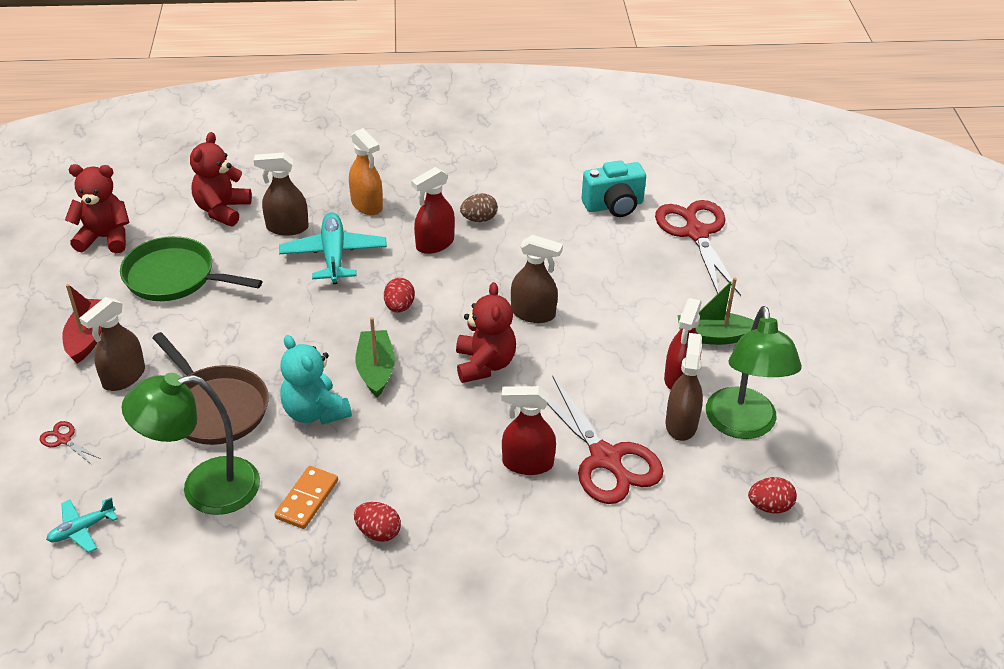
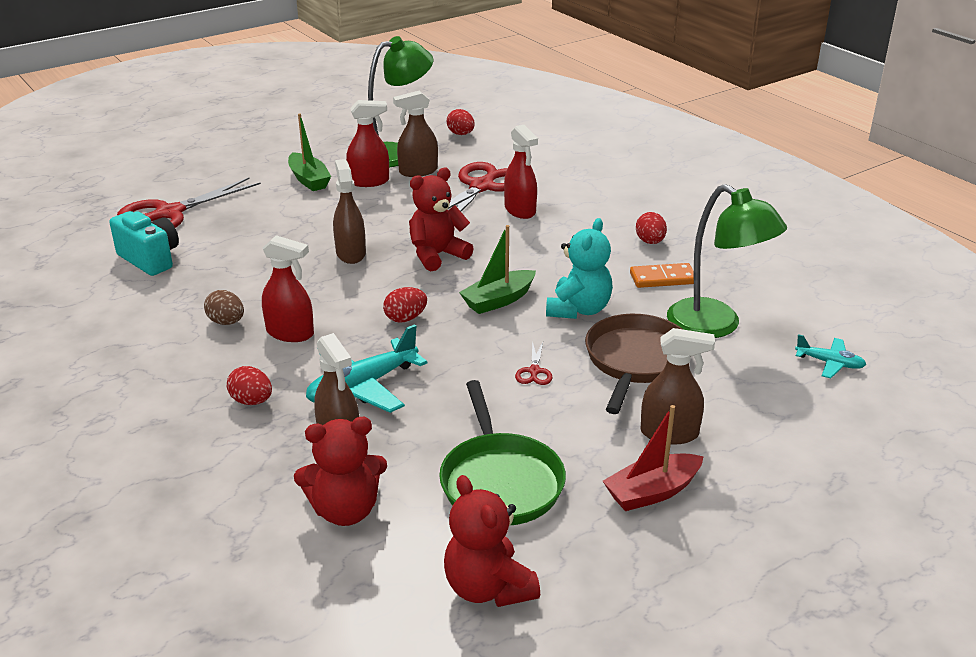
camera: 120 degrees left, 10 degrees down
(64, 440) = (776, 426): red scissors -> red scissors (534, 371)
(367, 205) = (252, 401): orange spray bottle -> red egg

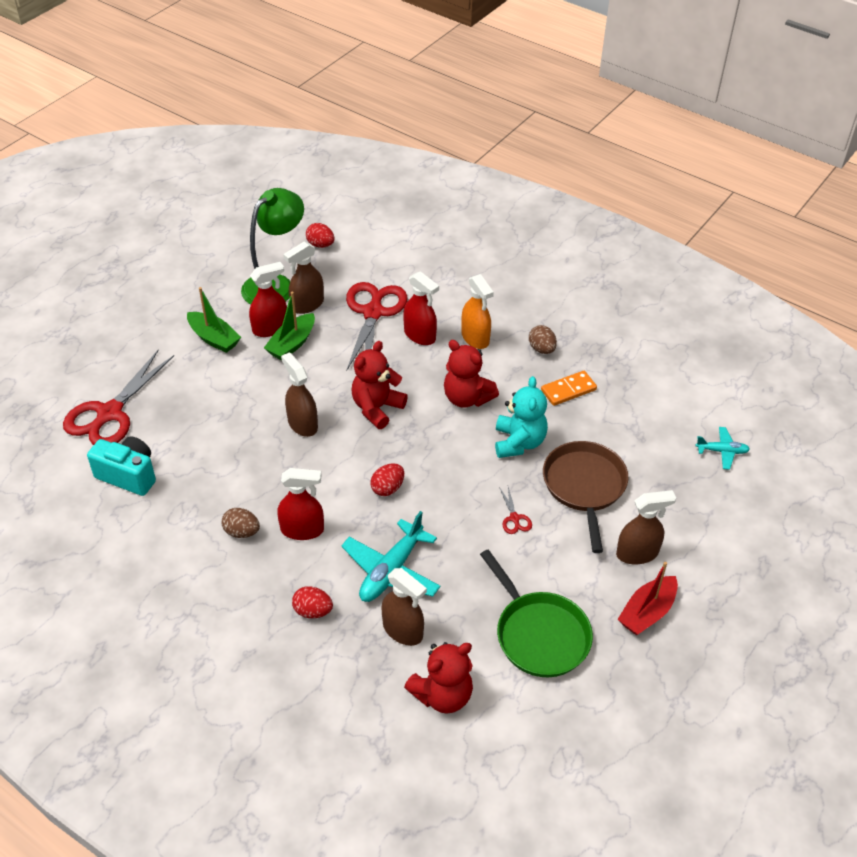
camera: 20 degrees left, 15 degrees up
(488, 588) = (574, 730): red teddy bear -> red teddy bear (467, 398)
(498, 300) = (452, 448): green boat -> green boat (292, 344)
(579, 222) = (475, 338): none -> orange spray bottle
(650, 242) = (541, 349): red egg -> brown egg
(715, 326) = (628, 433): green lamp -> none

